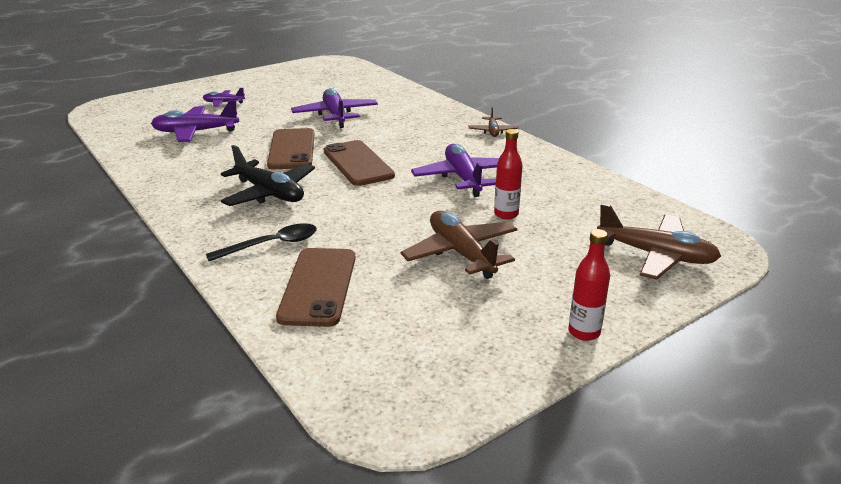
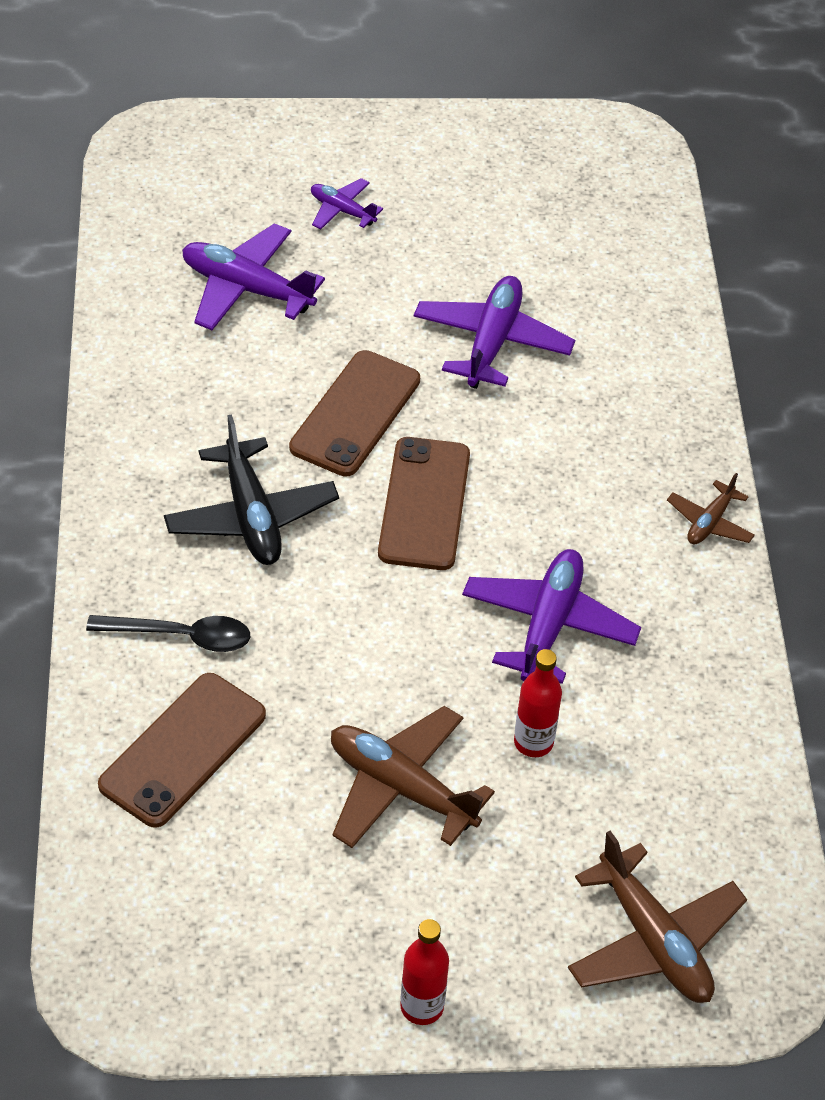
camera: 30 degrees right, 20 degrees up
(461, 253) = (401, 788): brown plane -> brown plane turned 60 degrees counterclockwise

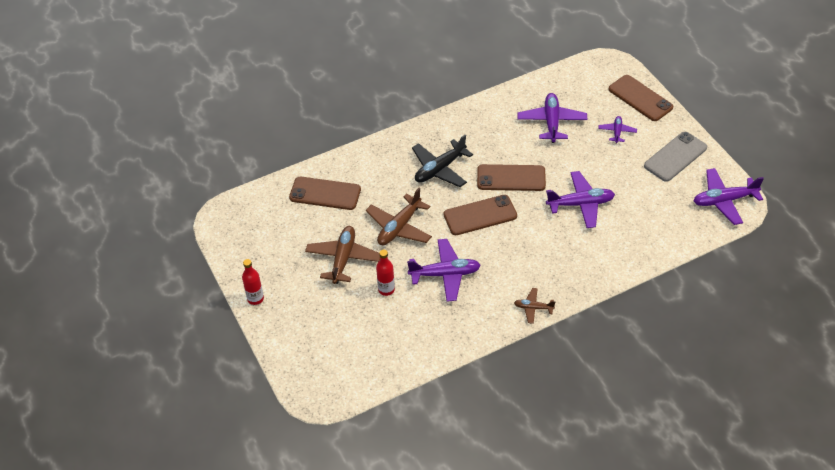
camera: 70 degrees right, 0 degrees up
(181, 636) = (373, 173): black spoon -> none
(278, 141) = (640, 98): none -> brown phone
(460, 164) = (675, 157): none -> grey phone
(605, 154) = (724, 200): none -> purple plane
(653, 940) = (317, 357): brown plane -> brown plane (399, 227)

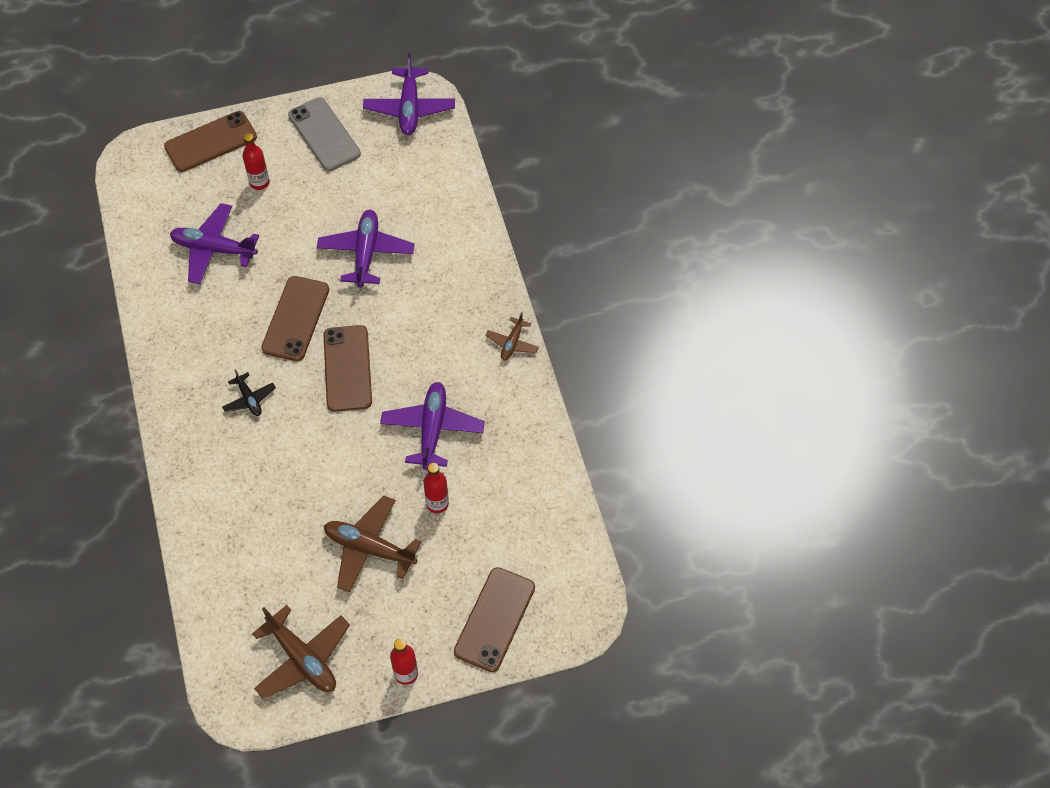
camera: 80 degrees left, 10 degrees up
(325, 193) = (242, 554): brown phone -> brown phone (494, 619)
(399, 227) = (336, 468): brown plane -> brown plane (302, 658)
(440, 169) = (249, 399): black plane -> black plane, size x0.55
(617, 132) = (259, 182): purple plane -> red bottle

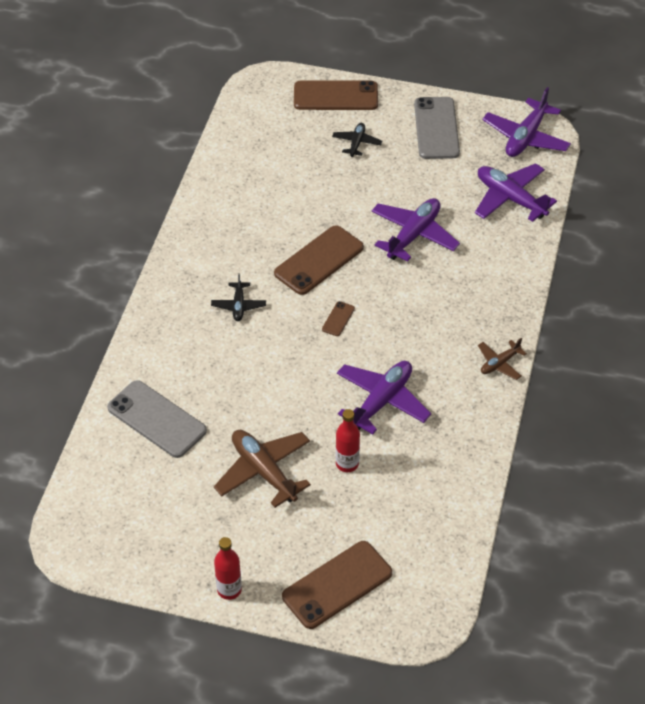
camera: 30 degrees right, 10 degrees down
(214, 249) = (285, 178): purple plane -> purple plane (510, 198)
(243, 548) = (157, 419): none -> grey phone
(259, 182) = (356, 143): red bottle -> black plane
(302, 658) = (148, 532): brown plane -> none
(347, 368) = (338, 319): brown phone -> brown phone, size x0.44

